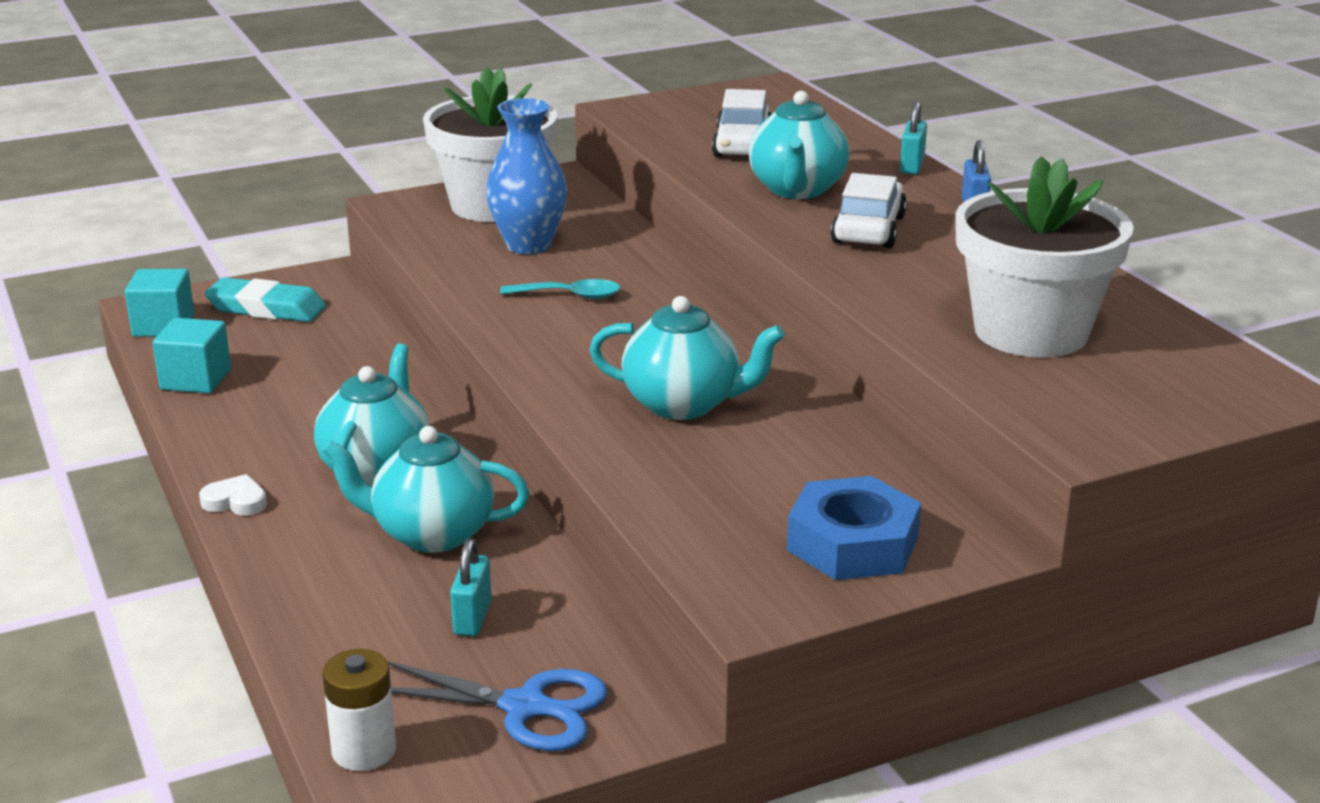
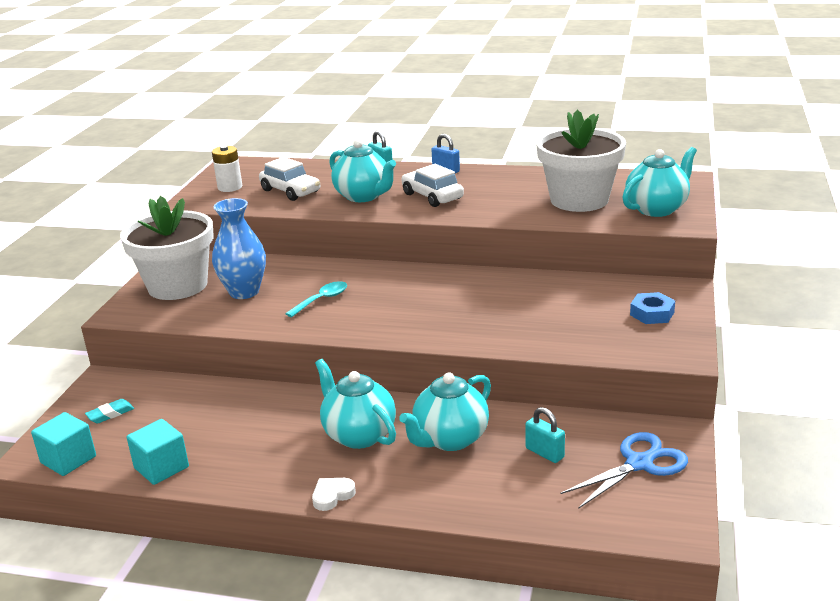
camera: 50 degrees left, 0 degrees up
(266, 308) = (110, 414): turquoise eraser -> turquoise eraser, size x0.53
(364, 750) = (633, 527): white battery -> white battery (230, 187)
(684, 404) = (479, 309): turquoise teapot -> turquoise teapot (657, 209)
(852, 543) = (652, 313): blue nut -> blue nut, size x0.63

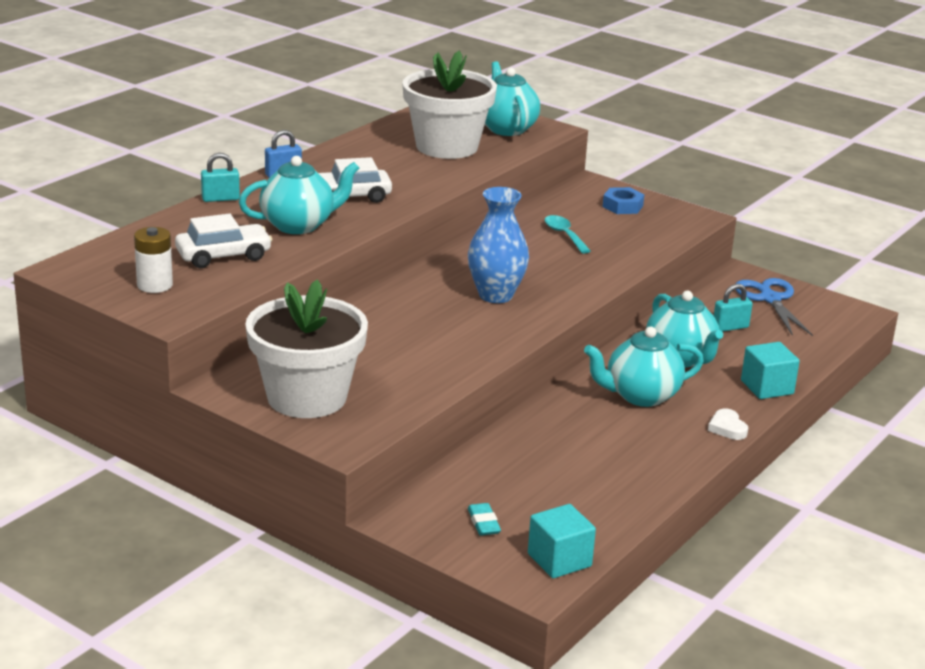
camera: 70 degrees left, 0 degrees up
(161, 467) = (618, 506): turquoise cube -> turquoise cube (767, 387)
(244, 292) = (372, 362): blue vase -> blue vase (495, 295)
(322, 300) = (441, 326): turquoise spoon -> turquoise spoon (564, 235)

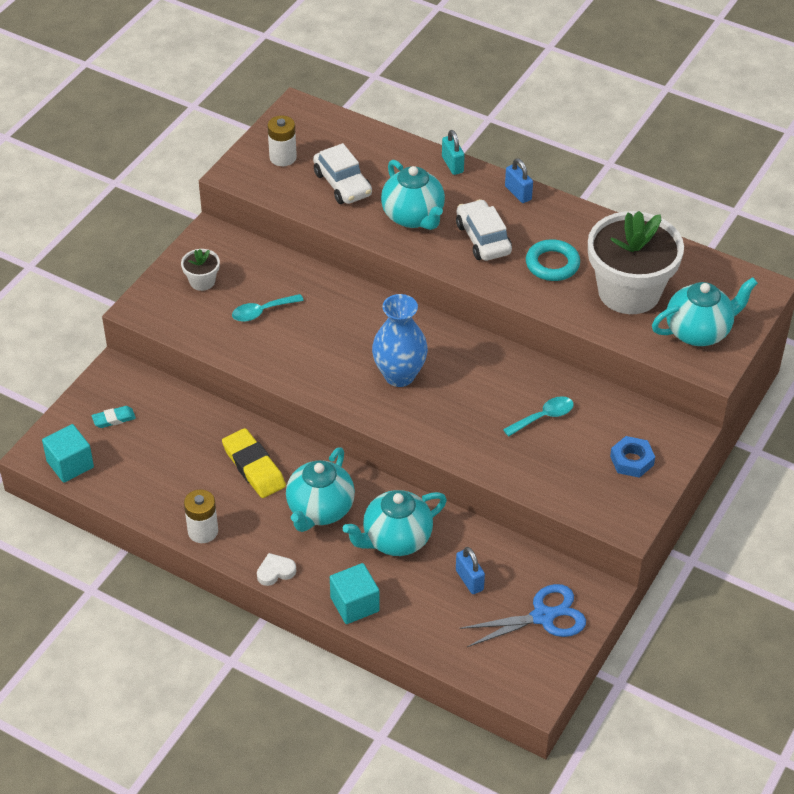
camera: 85 degrees right, 20 degrees up
(307, 397) = (202, 281): white flower pot -> white flower pot, size x0.43
(374, 363) = (262, 312): none -> turquoise spoon
(398, 172) = (552, 264): none -> turquoise ring
(575, 430) = (254, 467): none -> yellow eraser
(640, 396) = (320, 510): turquoise teapot -> turquoise teapot turned 135 degrees counterclockwise
(671, 469) = (203, 531): none -> white battery
(730, 327) = (469, 580): turquoise padlock -> blue padlock

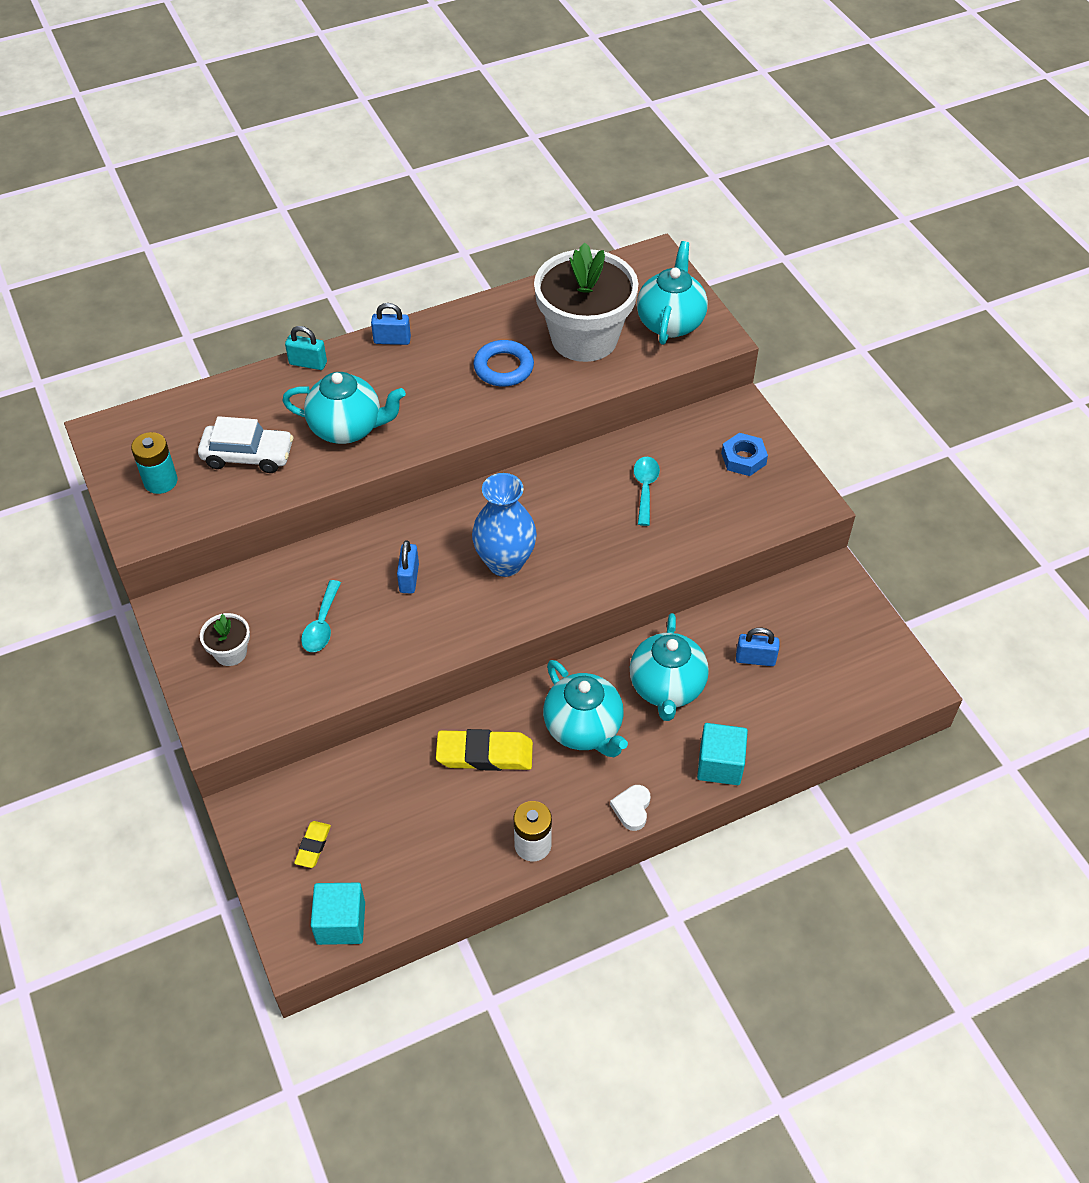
camera: 55 degrees left, 5 degrees up
(114, 419) = (313, 846): turquoise eraser -> yellow eraser
(283, 157) = (160, 481): white battery -> turquoise battery
(339, 333) = (409, 578): none -> blue padlock
(483, 239) = (425, 396): white car -> none
(543, 616) = (834, 629): blue scissors -> none
(552, 264) = (503, 367): turquoise ring -> blue ring

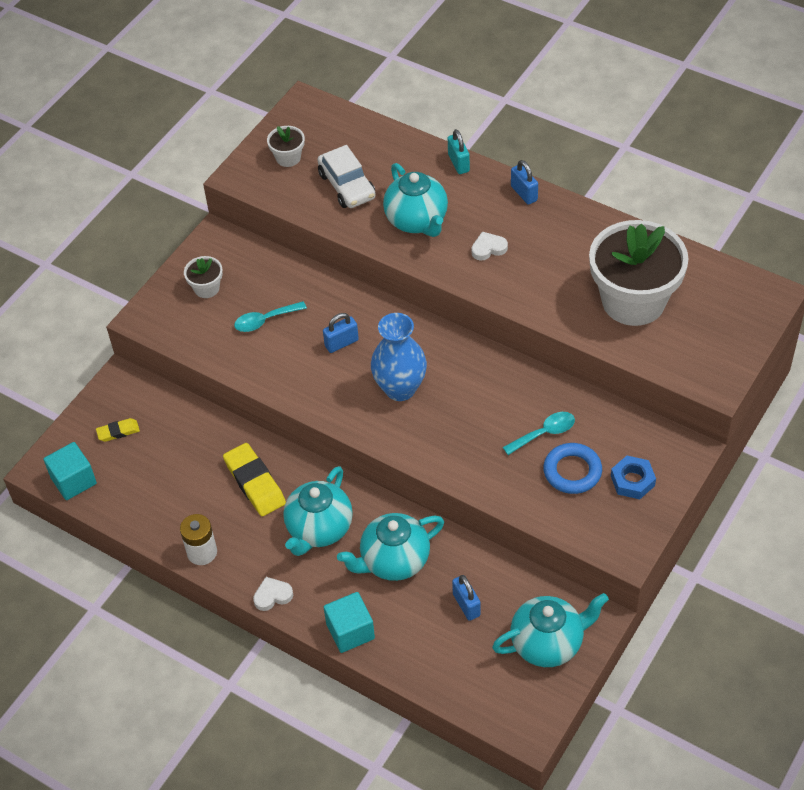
camera: 60 degrees right, 0 degrees up
(160, 481) = (288, 158): turquoise battery -> white flower pot
(432, 397) = (488, 248): none -> white heart
(503, 367) = (556, 271): blue ring -> blue ring (572, 471)
(670, 322) = (703, 344): turquoise teapot -> turquoise teapot (548, 643)

